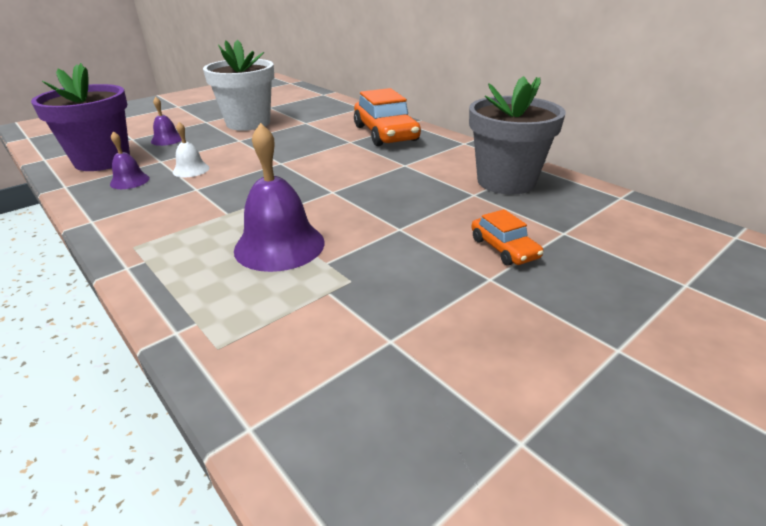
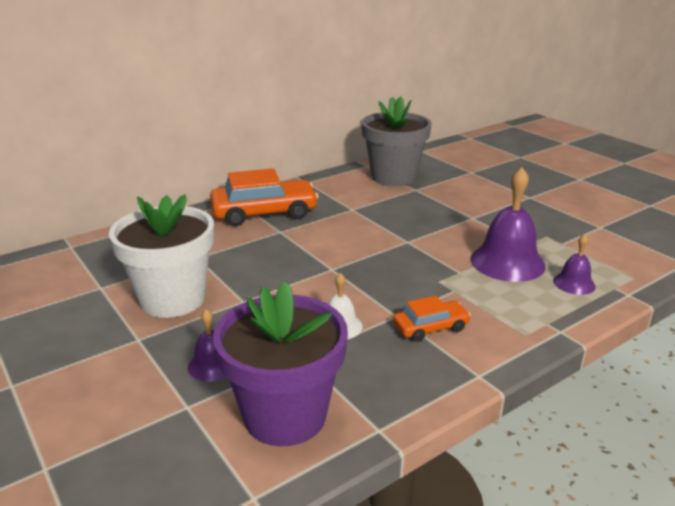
camera: 85 degrees left, 5 degrees down
(130, 181) = (368, 370): purple bell -> purple bell (574, 283)
(504, 248) = (494, 189): orange car -> orange car (430, 327)

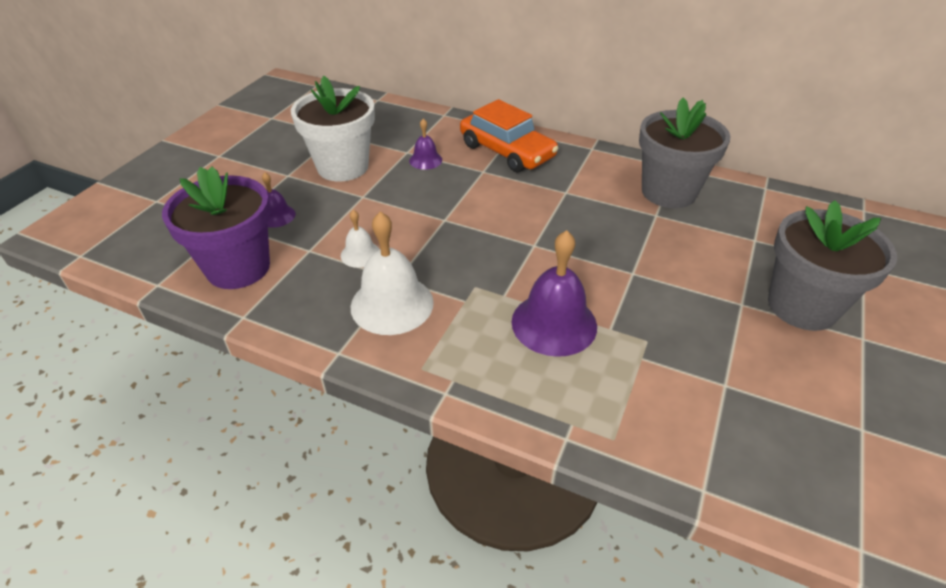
camera: 60 degrees right, 15 degrees up
(430, 327) = (392, 304): orange car -> white bell
(543, 182) = (802, 306): none -> grey flower pot
(574, 283) = (552, 386): purple bell -> purple bell (425, 160)

